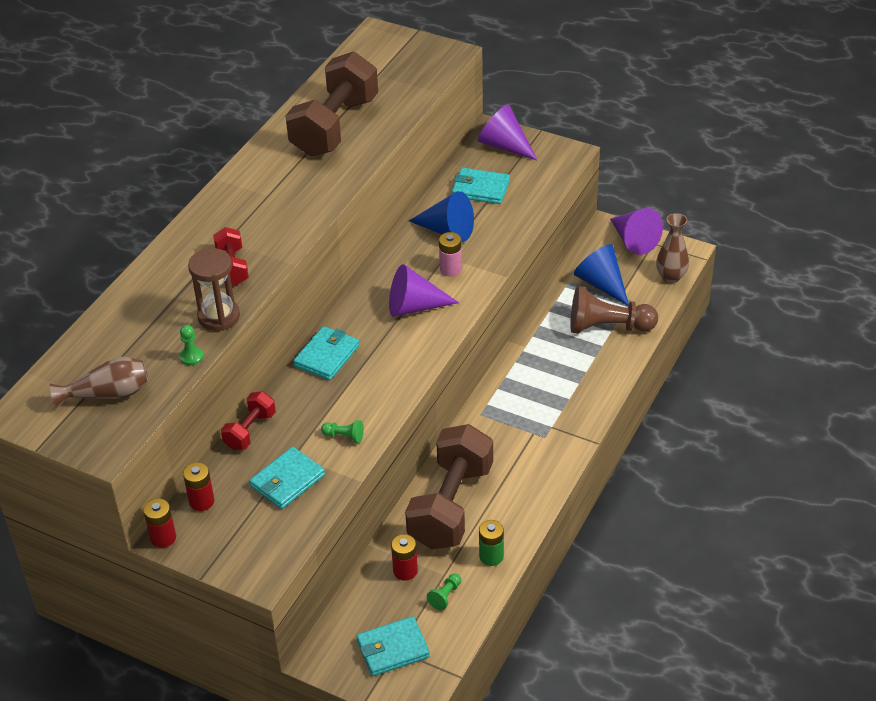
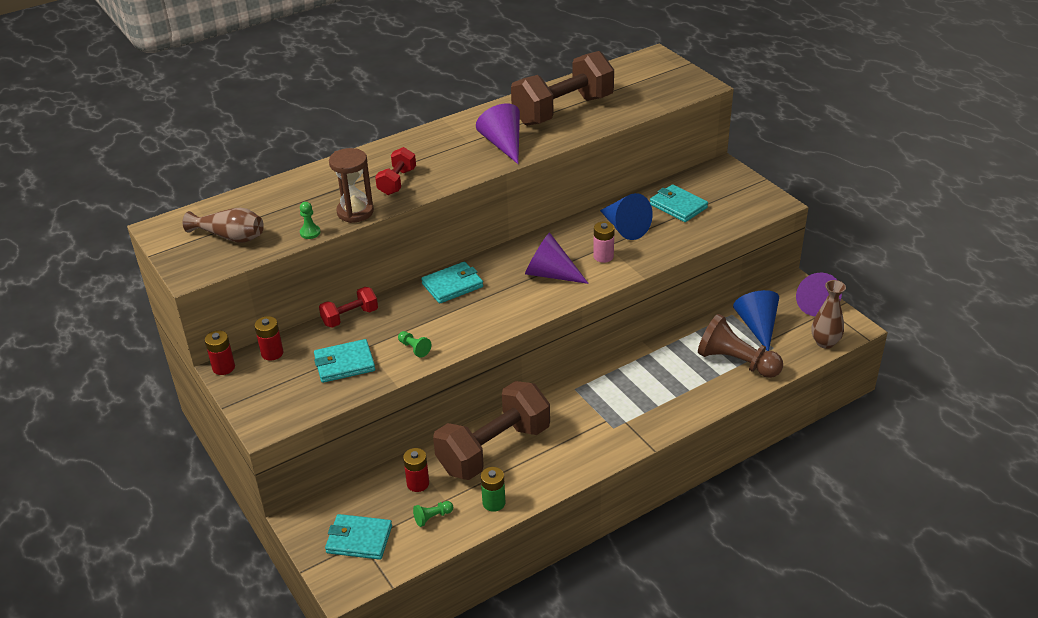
camera: 30 degrees right, 5 degrees down
(504, 145) = (725, 181): purple cone -> purple cone (503, 144)

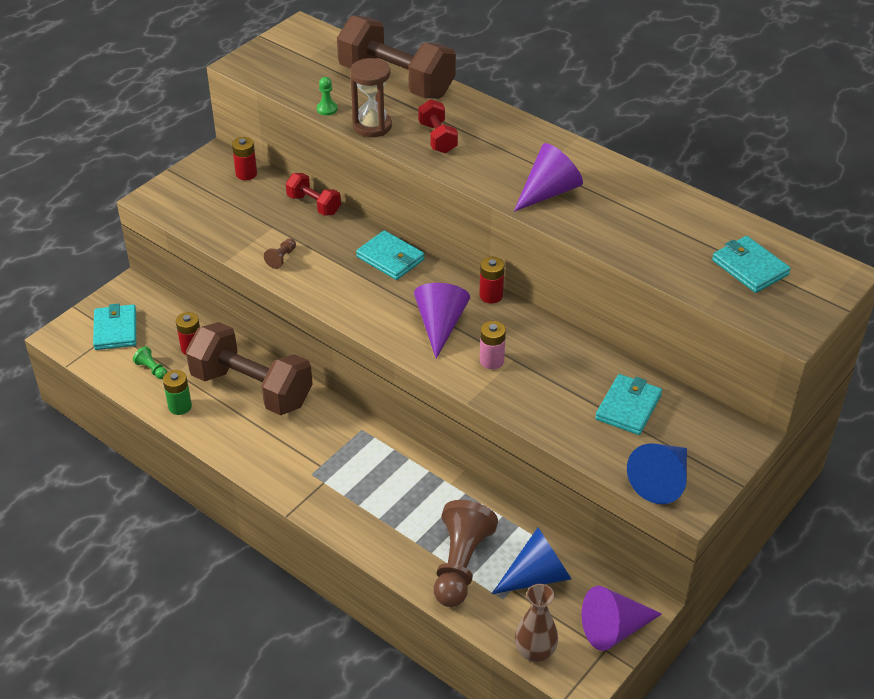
camera: 70 degrees right, 5 degrees up
(223, 367) = (218, 153): red battery -> red battery (491, 296)
(230, 237) = (303, 67): brown vase -> none
(344, 364) = (245, 220): turquoise wallet -> turquoise wallet (750, 267)
(397, 182) = (437, 138): red dumbbell -> red dumbbell turned 75 degrees clockwise
(414, 348) = (281, 258): green pawn -> brown pawn
(563, 110) = (650, 221): brown dumbbell -> brown dumbbell (396, 81)
(624, 228) = (557, 367): blue cone -> blue cone (661, 481)

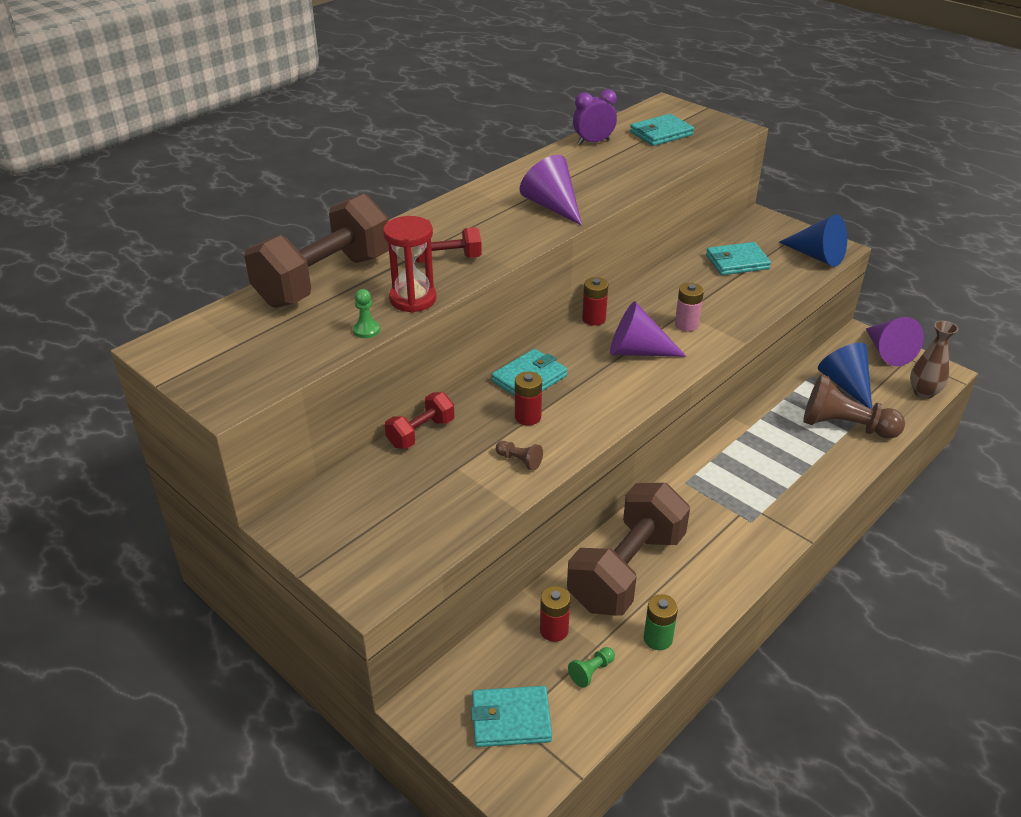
camera: 85 degrees left, 5 degrees down
(246, 174) = (339, 492): red battery -> red battery (528, 417)
(372, 126) = (413, 299): brown hourglass -> red hourglass
(628, 407) = (737, 262): turquoise wallet -> turquoise wallet turned 45 degrees counterclockwise
(706, 216) = (593, 142): none -> purple clock

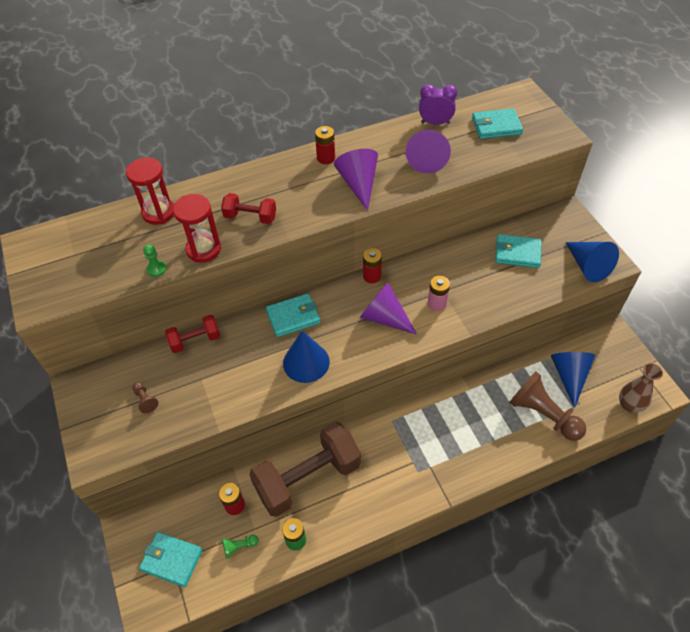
camera: 25 degrees right, 15 degrees up
(324, 280) = (158, 212): brown dumbbell -> red hourglass
(519, 460) = (243, 387): brown pawn -> brown pawn (145, 400)
(528, 417) = (271, 351): red battery -> red battery (326, 158)
(578, 415) = (306, 362): none -> blue cone
(887, 352) = (625, 356): purple cone -> purple cone (427, 158)

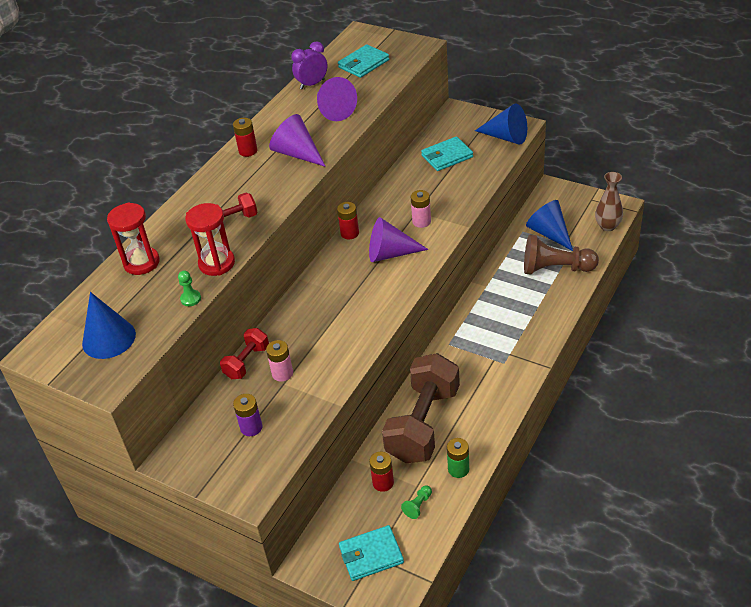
camera: 35 degrees left, 10 degrees down
(145, 400) = (251, 427): brown pawn -> purple battery
(208, 369) = (282, 373): none -> pink battery
(293, 317) = (315, 296): turquoise wallet -> none
(306, 362) = (361, 318): blue cone -> blue cone (109, 338)

